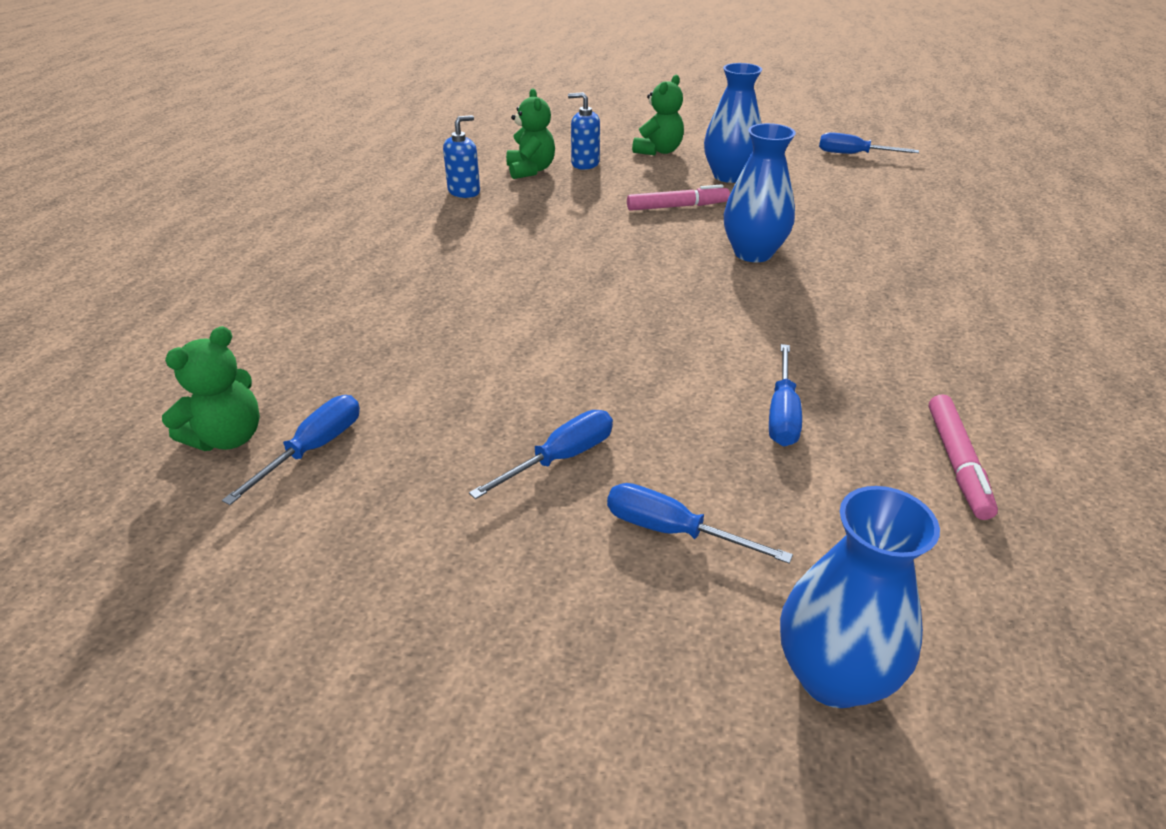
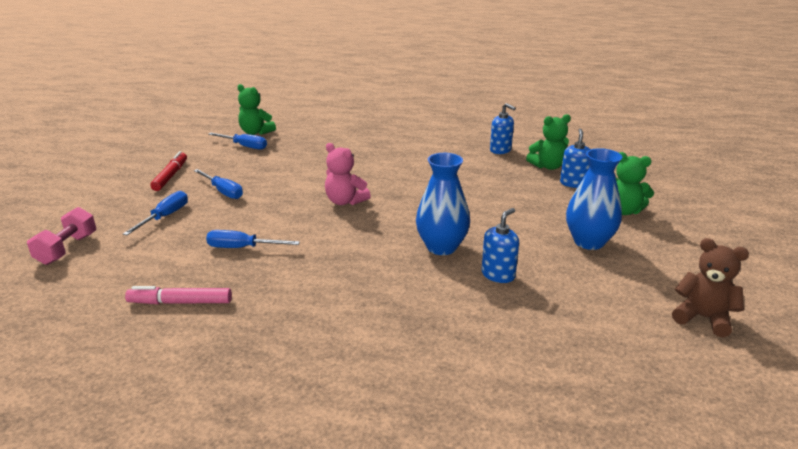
camera: 85 degrees right, 10 degrees down
(454, 558) = (170, 176): none -> red marker
(619, 318) = (345, 201): none -> pink teddy bear
(677, 206) = (512, 219): pink marker -> none
(808, 227) = (498, 275): none -> blue soap dispenser
(833, 676) = (67, 249): blue vase -> pink dumbbell
(853, 154) = (703, 318): blue screwdriver -> brown teddy bear

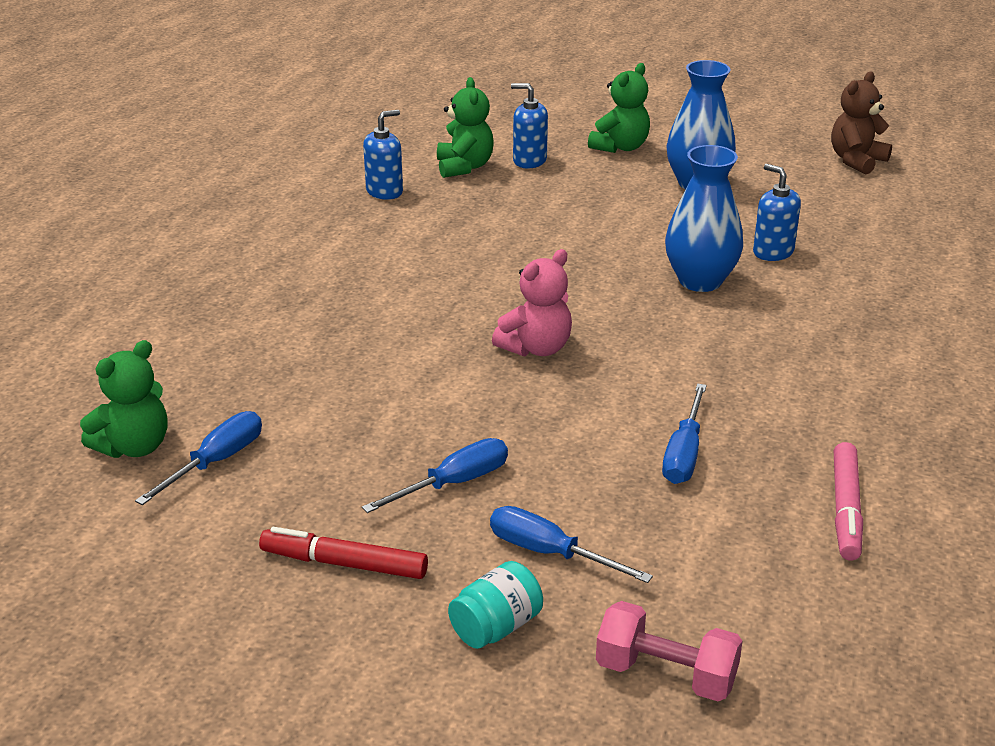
camera: 80 degrees left, 5 degrees up
(117, 209) = (496, 627): none -> turquoise jar

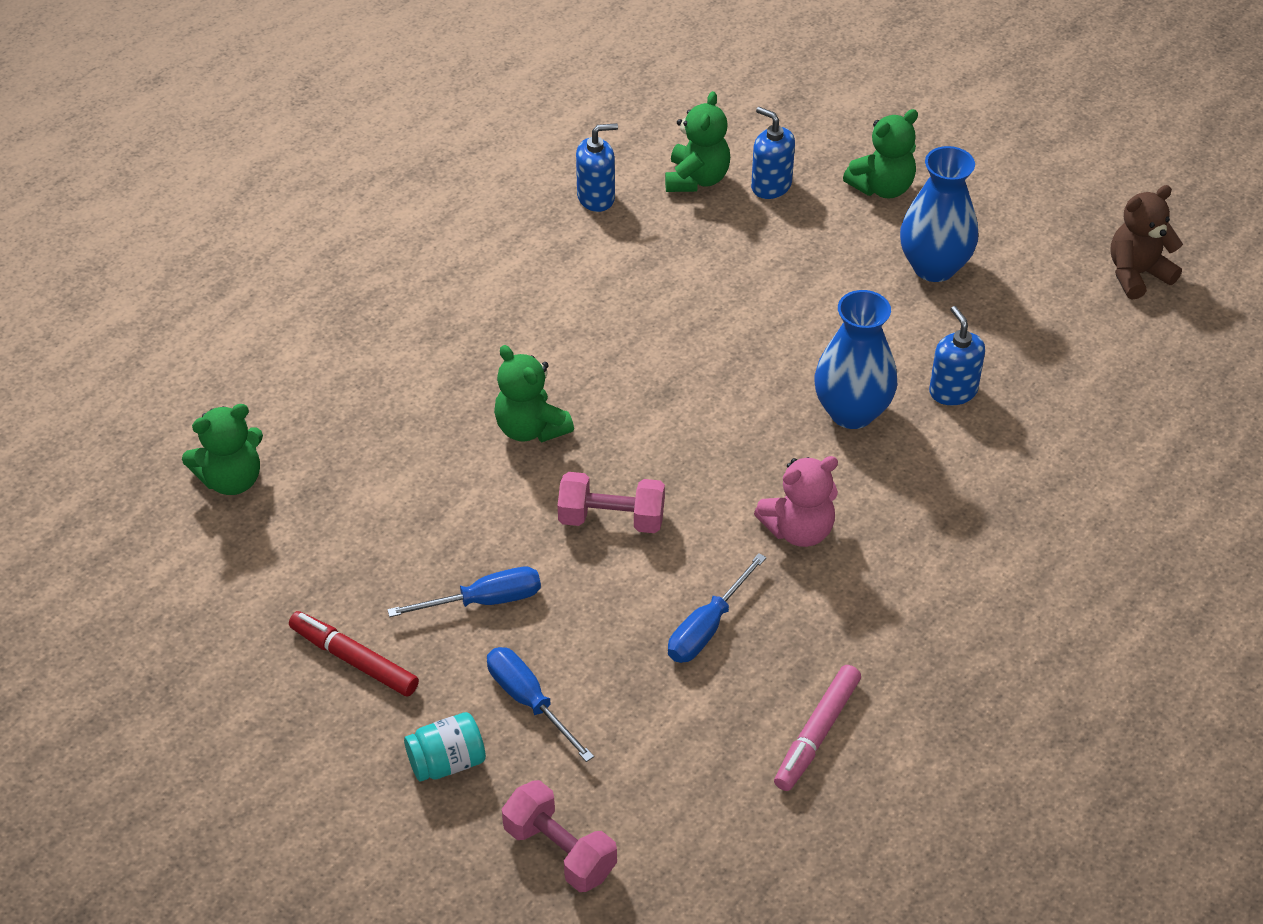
camera: 20 degrees right, 15 degrees up
(216, 462) = (293, 517): blue screwdriver -> none
(420, 348) = (530, 428): none -> green teddy bear
(536, 348) = (639, 459): pink teddy bear -> pink teddy bear (798, 530)
(538, 395) = (611, 519): none -> pink dumbbell

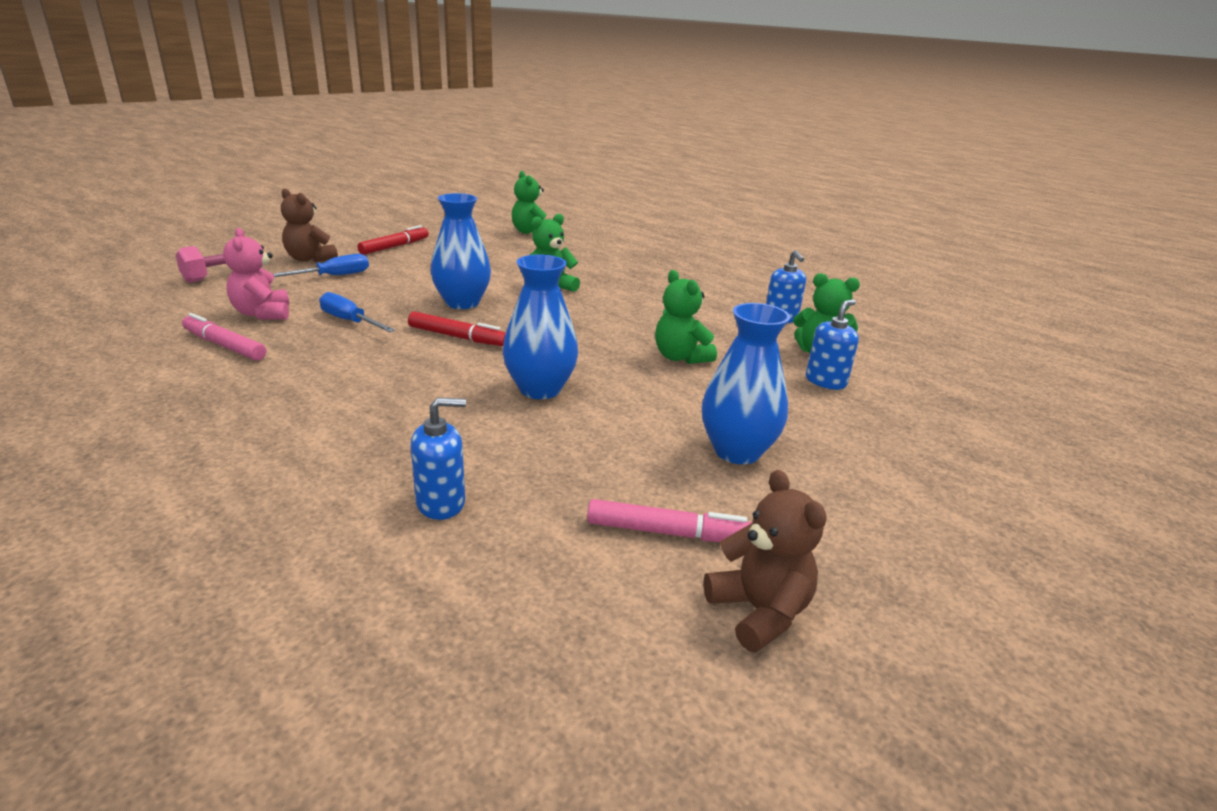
camera: 90 degrees right, 20 degrees down
(447, 762) = (309, 259): turquoise jar -> brown teddy bear
(484, 601) = (415, 271): blue screwdriver -> none
(611, 519) = (462, 303): pink dumbbell -> blue vase
(731, 504) = (457, 337): none -> red marker
(798, 530) = (419, 357): pink teddy bear -> pink teddy bear (262, 314)
(882, 187) = (850, 435): green teddy bear -> green teddy bear (680, 357)
(953, 391) = (556, 440): blue soap dispenser -> blue soap dispenser (441, 503)
(1067, 316) = (669, 533): none -> pink marker

